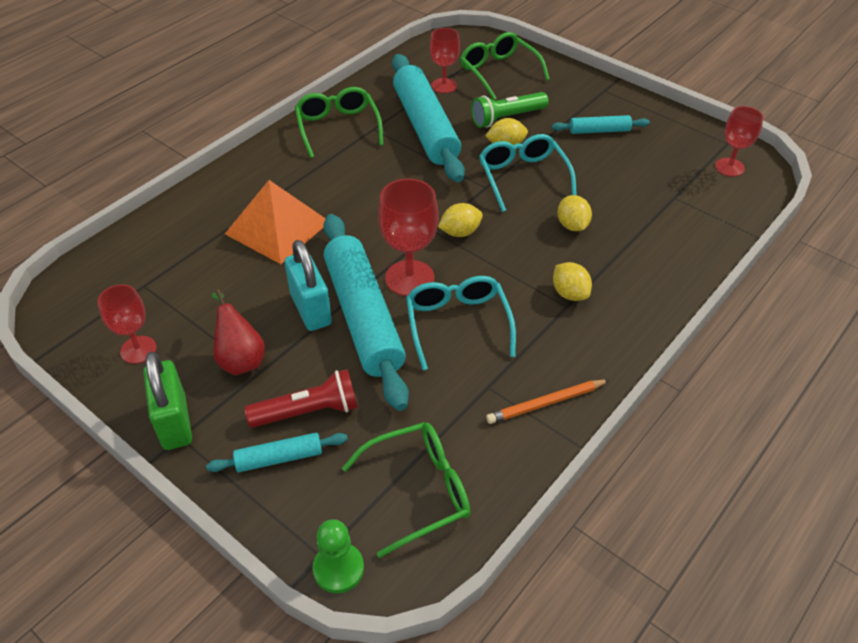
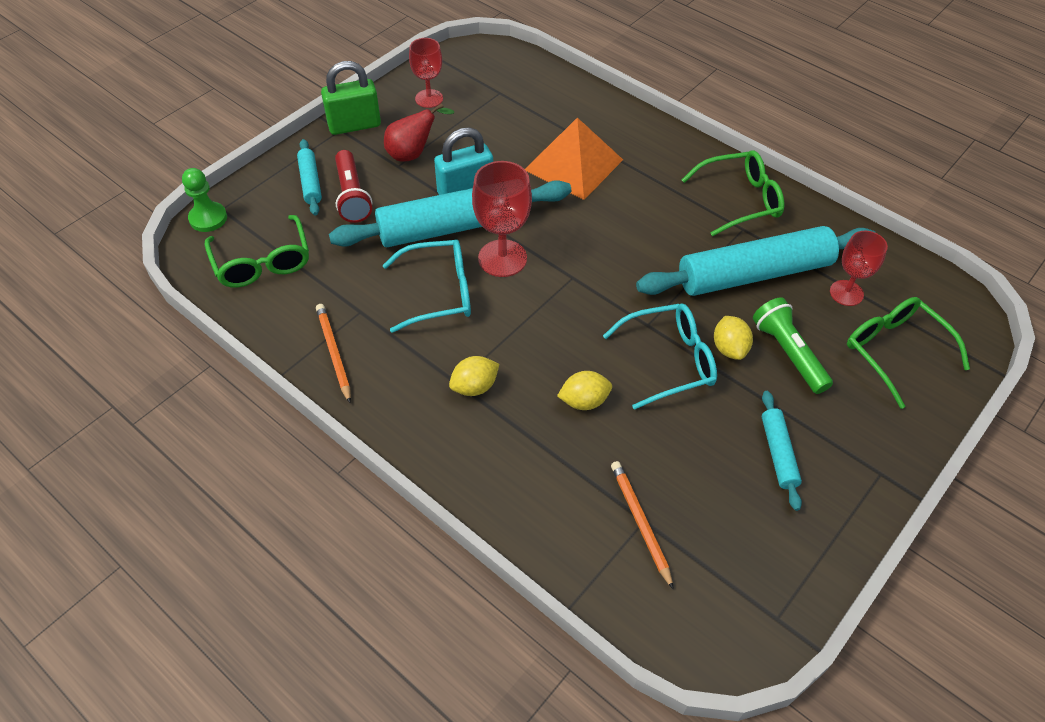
camera: 90 degrees right, 5 degrees up
(460, 232) = (570, 299): yellow lemon -> none
(498, 72) = (894, 351): green glasses -> green glasses turned 90 degrees counterclockwise
(676, 199) = (640, 522): none -> orange pencil
(729, 167) = (717, 607): red goblet -> none

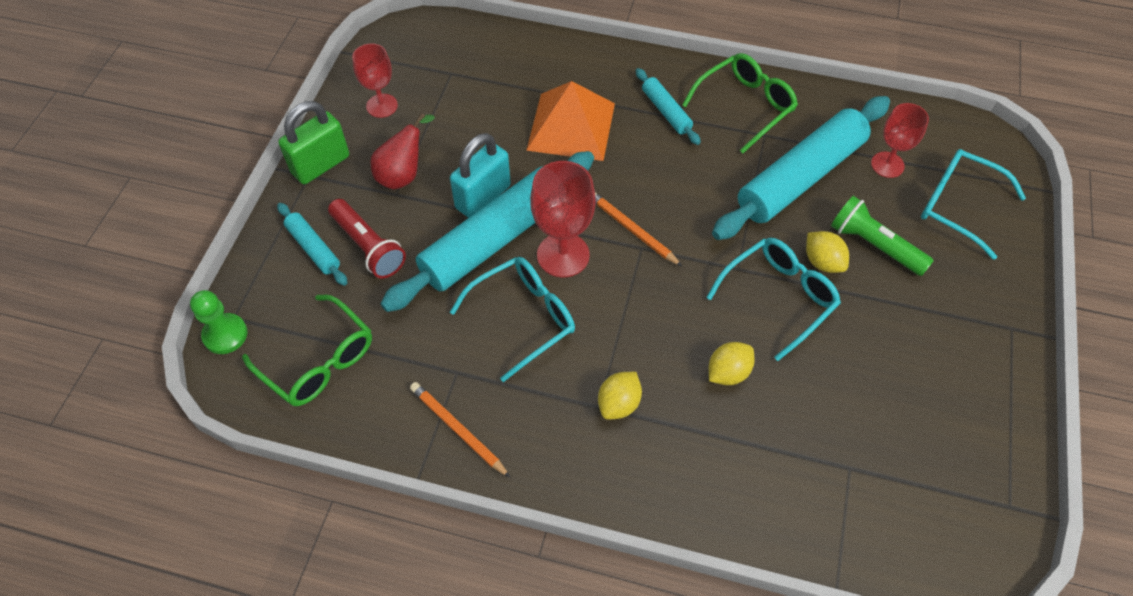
camera: 25 degrees left, 5 degrees up
(640, 522) = (848, 471): orange pencil -> orange pencil (632, 230)
(778, 453) = (921, 348): turquoise rolling pin -> turquoise rolling pin (666, 111)
(894, 351) = (957, 206): green glasses -> turquoise glasses

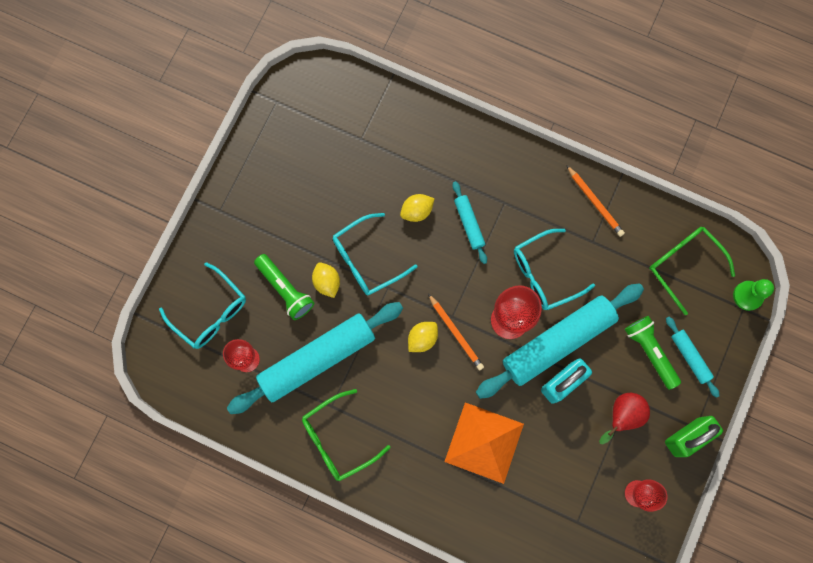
camera: 170 degrees left, 20 degrees up
(368, 246) = (650, 352): red flashlight -> green flashlight
(618, 404) = (491, 202): yellow lemon -> yellow lemon (422, 338)
(666, 111) = (404, 445): turquoise rolling pin -> turquoise rolling pin (469, 224)

